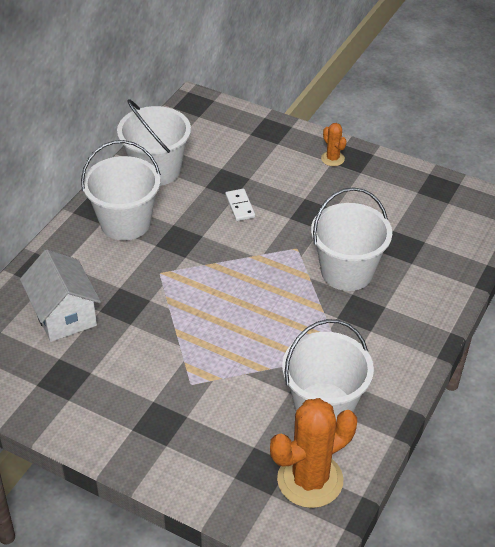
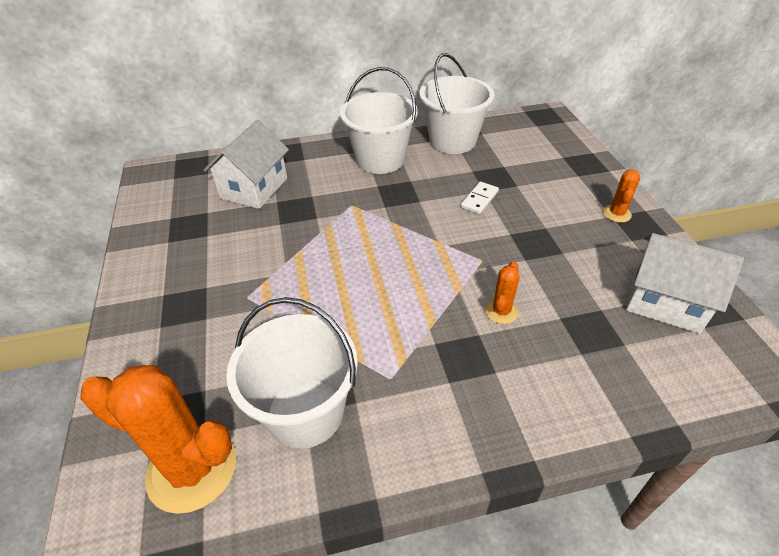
camera: 50 degrees right, 0 degrees up
(347, 271) = (501, 311): white bucket -> orange cactus
(417, 201) = (665, 301): none -> white house

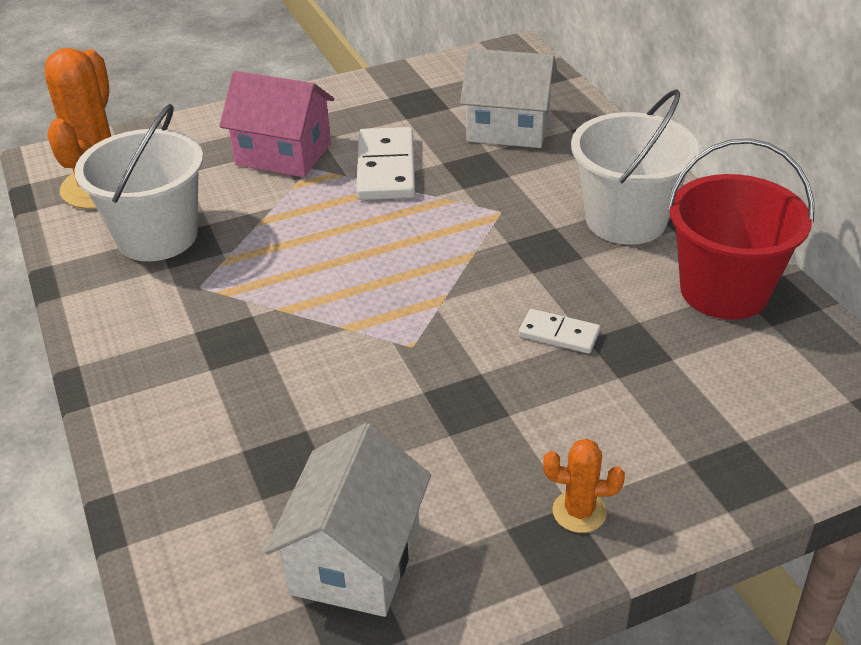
camera: 80 degrees right, 5 degrees down
(216, 313) = (283, 154): none -> pink house
(272, 253) = (386, 168): none -> white domino
(452, 141) = (724, 291): white bucket -> red bucket
(501, 311) = (311, 369): orange cactus -> none

